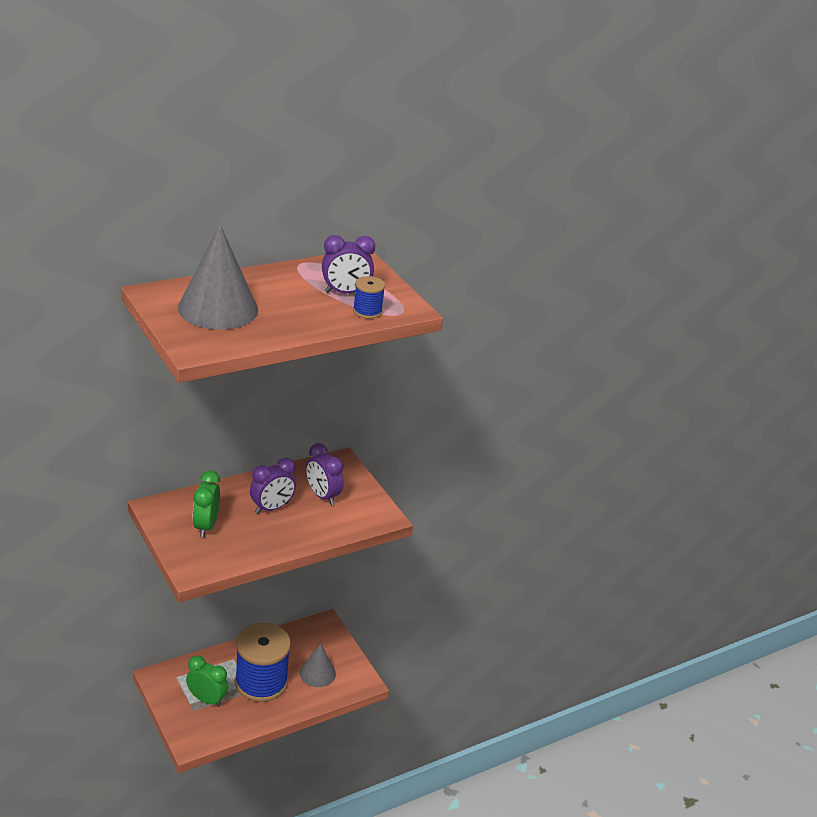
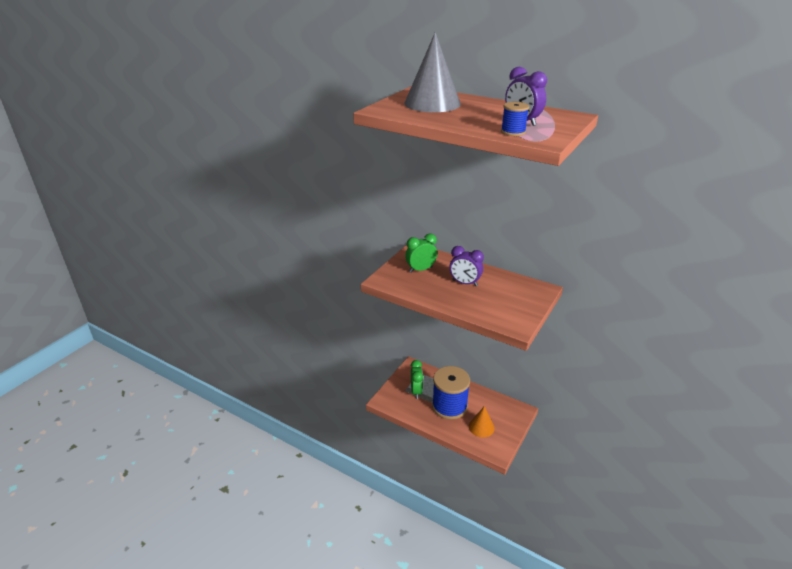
camera: 65 degrees right, 0 degrees up
(317, 673) = (481, 427): grey cone -> orange cone
(322, 496) = (501, 295): purple clock -> none

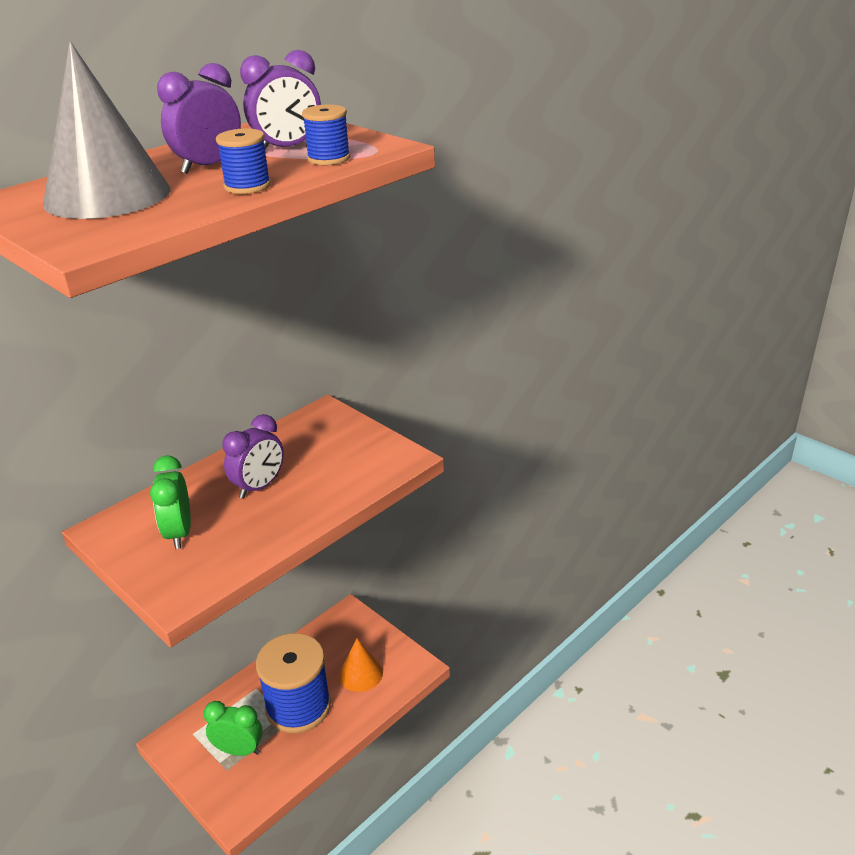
camera: 75 degrees left, 0 degrees up
(460, 123) = (247, 186): none -> blue spool
(481, 112) = (209, 167): none -> purple clock

